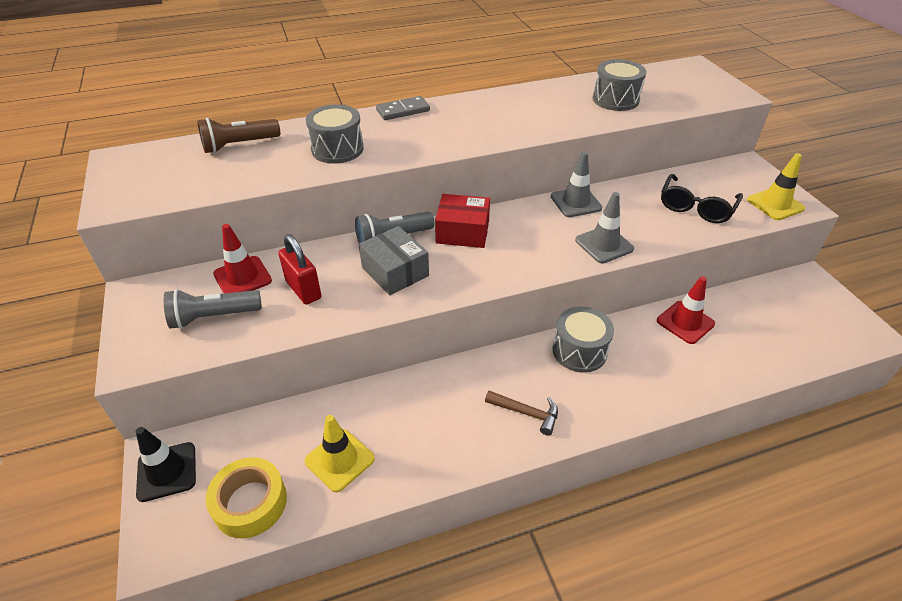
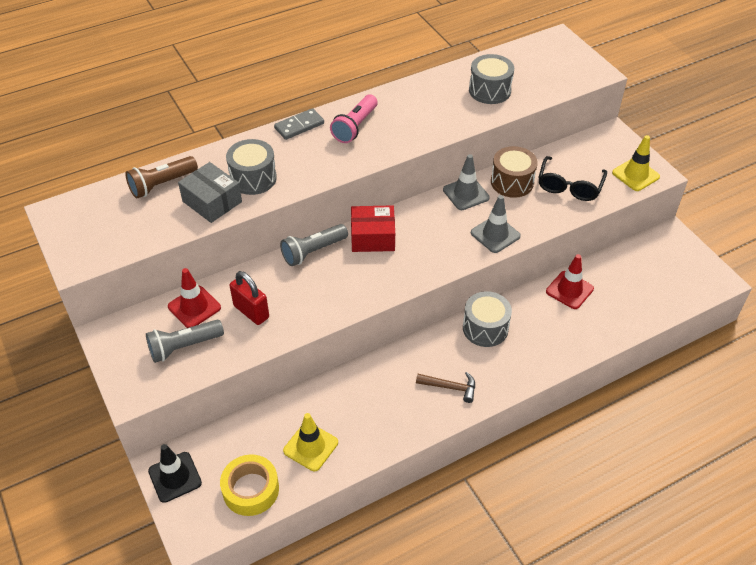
camera: 10 degrees left, 5 degrees up
(395, 271) = (324, 284): grey box -> grey box (212, 201)
(462, 116) = (355, 127): none -> pink flashlight
(629, 197) = (512, 182): none -> brown drum

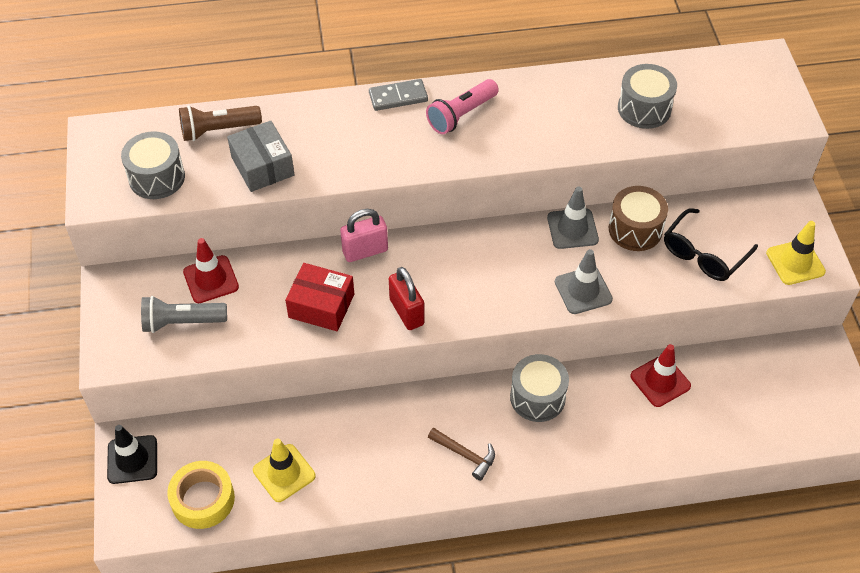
camera: 20 degrees right, 5 degrees up
(251, 311) = (268, 303): red padlock -> red padlock (407, 312)
(253, 178) = (318, 149): grey drum -> grey drum (157, 177)
(313, 251) = (365, 251): grey flashlight -> pink padlock
(373, 237) = (439, 253): red box -> red box (321, 305)

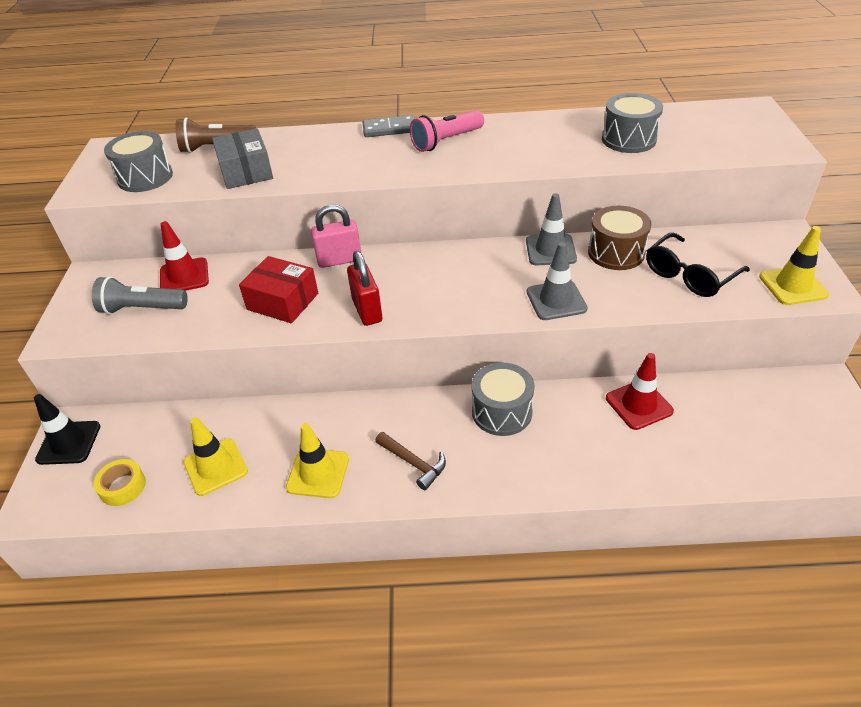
camera: 10 degrees right, 10 degrees down
(203, 499) = (123, 487): yellow tape -> yellow tape, size x0.65
(380, 471) = (318, 473): none -> yellow traffic cone

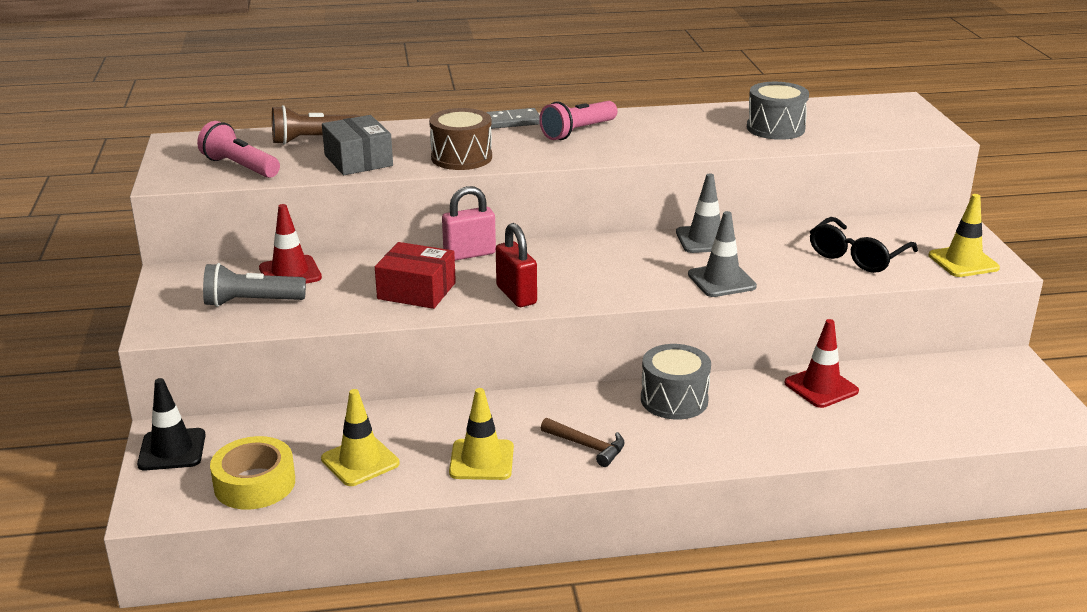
camera: 10 degrees left, 15 degrees down
(123, 487) = (254, 484): yellow tape -> yellow tape, size x1.54
(145, 177) = (240, 167): grey drum -> pink flashlight
(616, 253) = (776, 240): brown drum -> brown drum (461, 157)

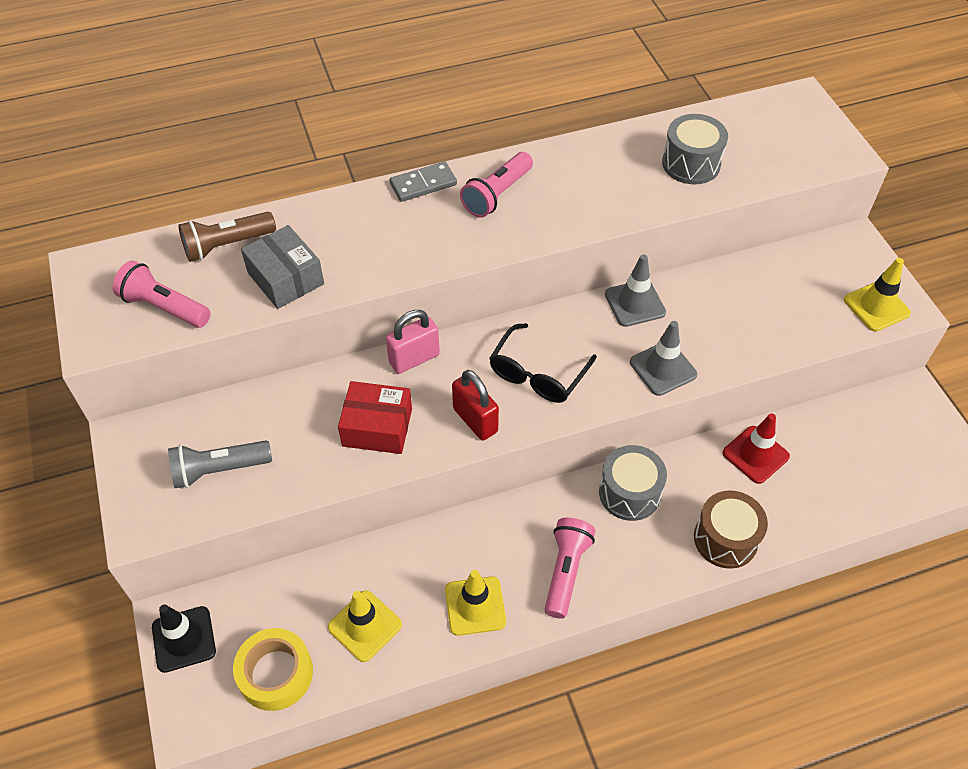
camera: 10 degrees left, 25 degrees up
(290, 273) = (244, 416): red traffic cone -> none
(461, 157) = (390, 259): brown drum -> brown drum (725, 539)
(587, 446) = (566, 571): brown hammer -> pink flashlight
(857, 256) = (779, 311): black glasses -> black glasses (537, 374)

